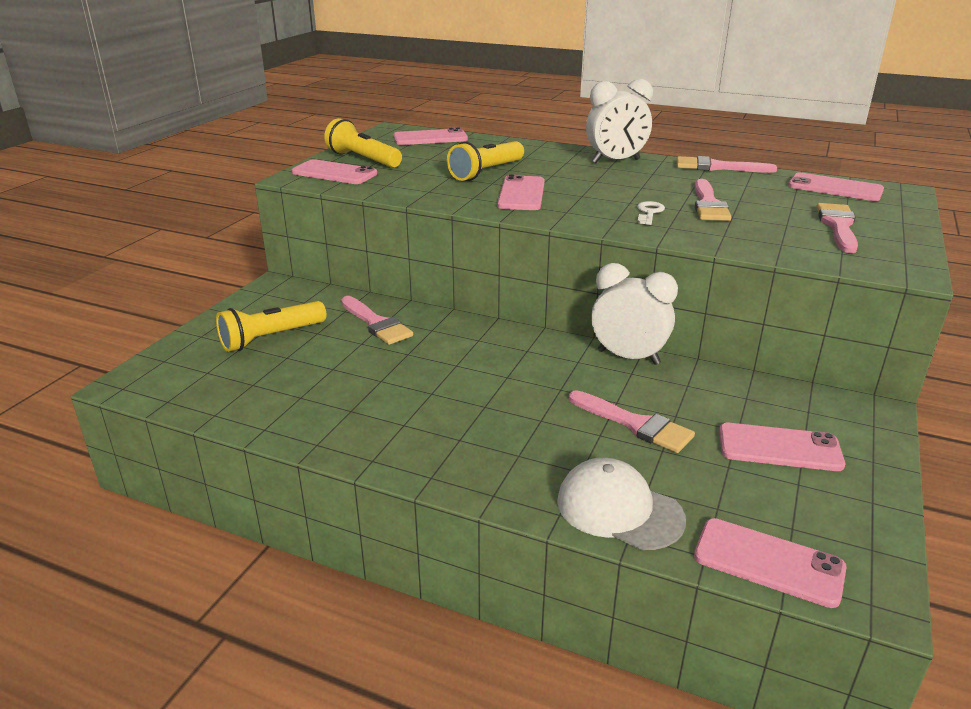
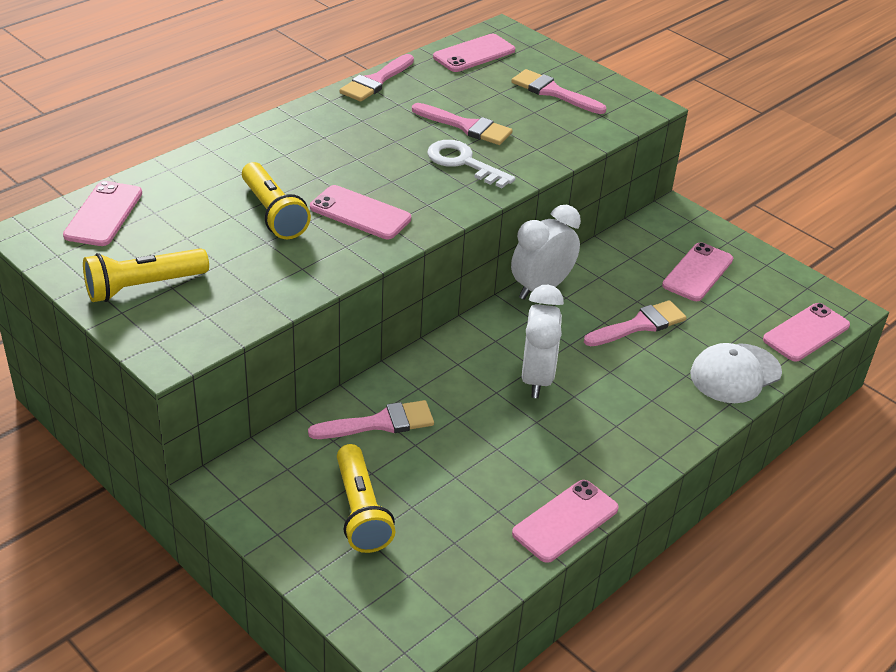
camera: 70 degrees left, 10 degrees up
(334, 173) = (179, 321): pink phone -> pink phone (565, 521)
(615, 161) = (309, 125): white clock -> white clock (536, 378)
(649, 212) = (463, 162): white key -> white key, size x1.67

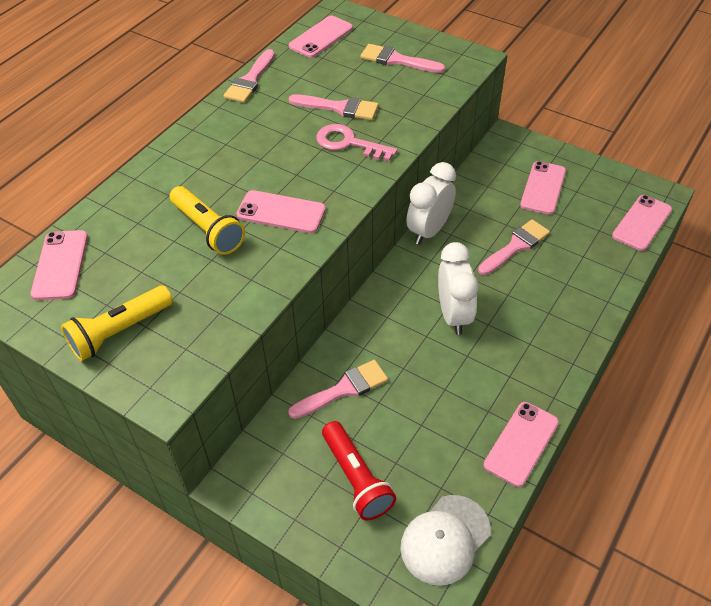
camera: 10 degrees left, 10 degrees up
(361, 511) = (356, 478): yellow flashlight -> red flashlight
(463, 162) = (349, 143): white key -> pink key
(735, 374) = (602, 273): white cap -> white cap (445, 539)

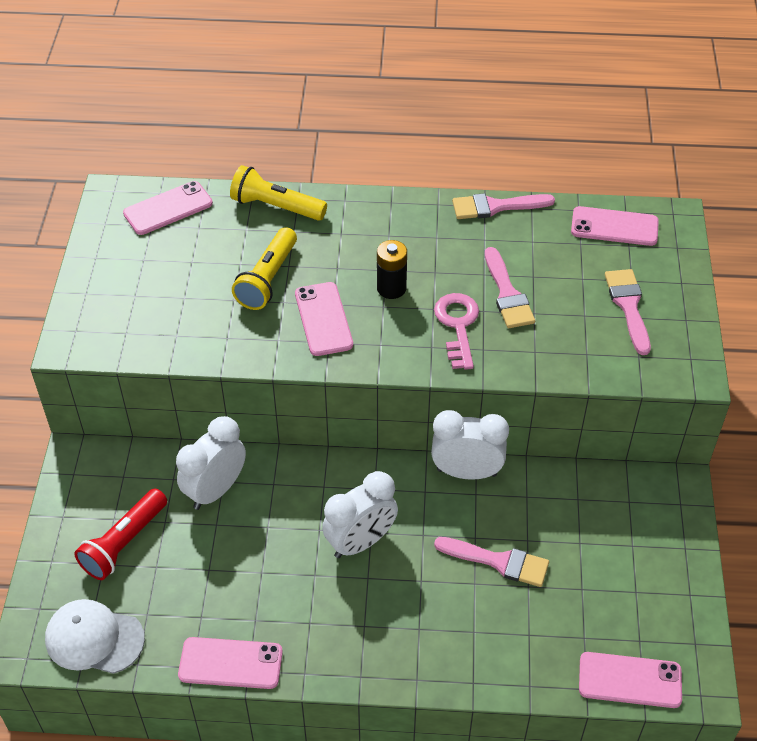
camera: 60 degrees right, 0 degrees up
(119, 332) = (120, 283): yellow flashlight -> yellow flashlight (276, 207)
(282, 163) = (391, 288): none -> black battery
(344, 389) = (215, 490): pink brush -> white clock
(543, 188) = (615, 554): pink phone -> none

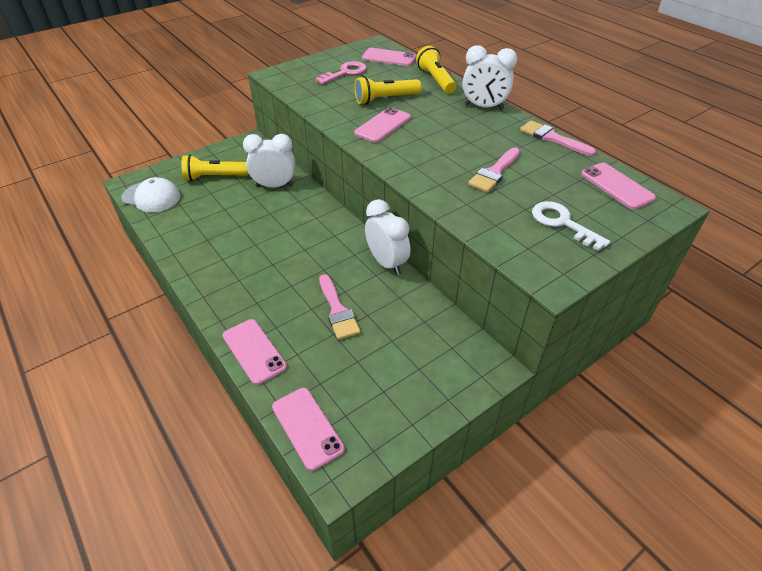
camera: 50 degrees right, 5 degrees down
(94, 639) = (151, 197): white cap -> white cap turned 135 degrees clockwise
(124, 543) = (215, 177): red flashlight -> yellow flashlight
(230, 663) = (172, 245): pink phone -> pink phone (254, 351)
(360, 542) = (293, 249): white clock -> white clock (484, 107)
(391, 288) = (436, 134): black battery -> none
(458, 325) = (443, 167): pink key -> pink key (345, 73)
(628, 306) = (562, 223): pink brush -> white key

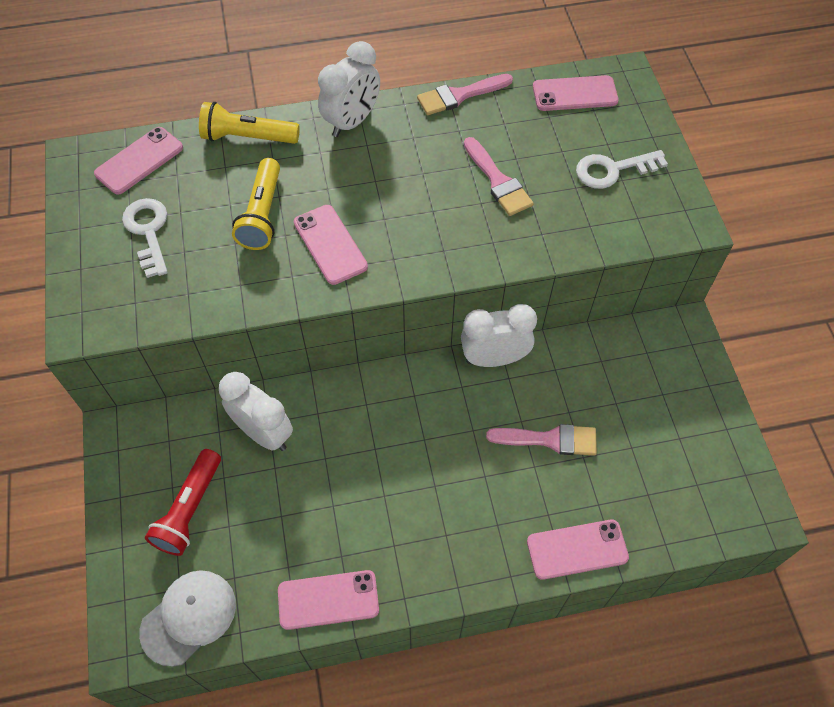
camera: 65 degrees left, 15 degrees up
(215, 177) = (189, 510): yellow flashlight -> red flashlight
(274, 186) = (264, 433): white clock -> white clock turned 105 degrees clockwise
(307, 427) = (700, 525): pink phone -> pink phone (328, 599)
(345, 73) = (148, 232): pink key -> white key

